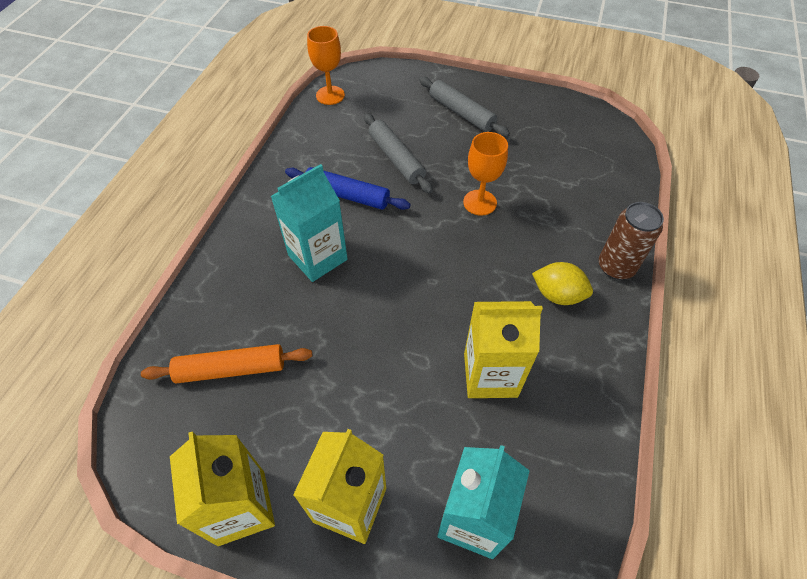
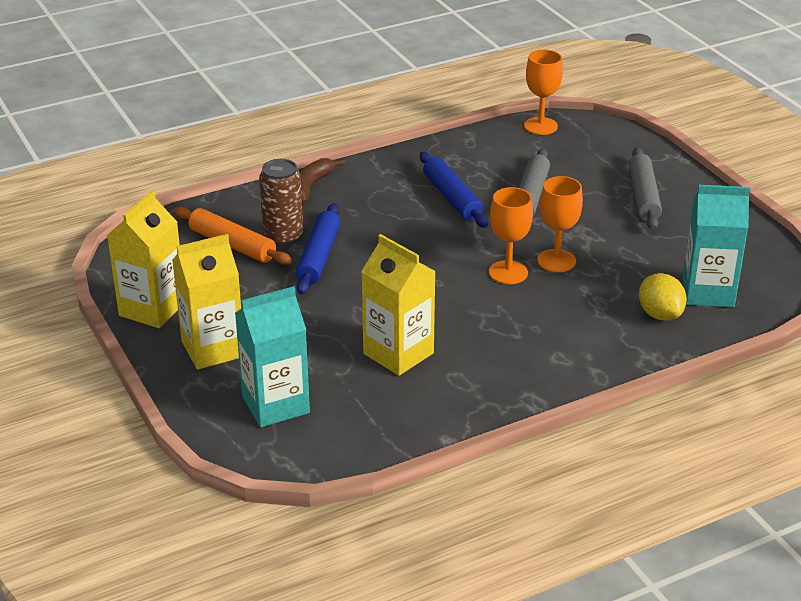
camera: 45 degrees right, 20 degrees down
(228, 258) = (310, 187): none -> brown banana
(317, 257) = (373, 221): turquoise carton -> turquoise carton (708, 292)
(317, 325) = (318, 257): none -> blue rolling pin
(464, 236) = (508, 272): none -> orange goblet
(557, 295) = (526, 348): yellow lemon -> yellow lemon (660, 314)
(616, 267) = (608, 363): brown can -> brown can (283, 237)

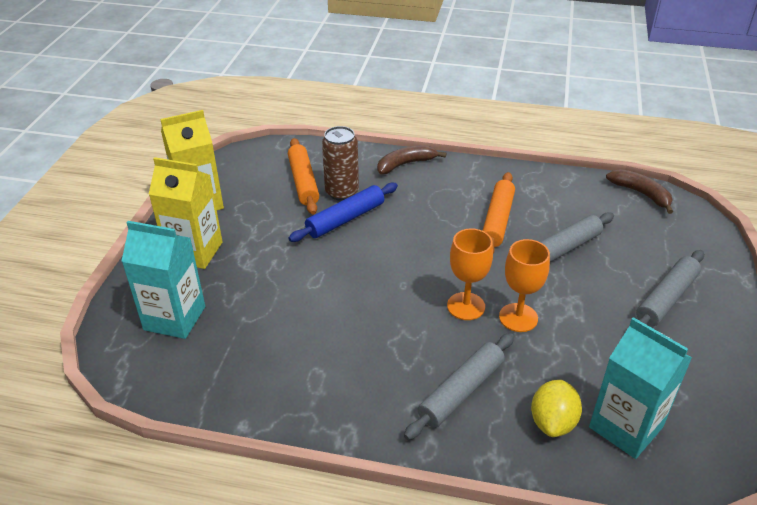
camera: 40 degrees right, 5 degrees up
(398, 353) = (302, 328): yellow carton -> none
(452, 198) = (497, 220): blue rolling pin -> orange rolling pin
(540, 126) = (641, 194): orange goblet -> brown banana
(577, 329) = (461, 391): none -> grey rolling pin

